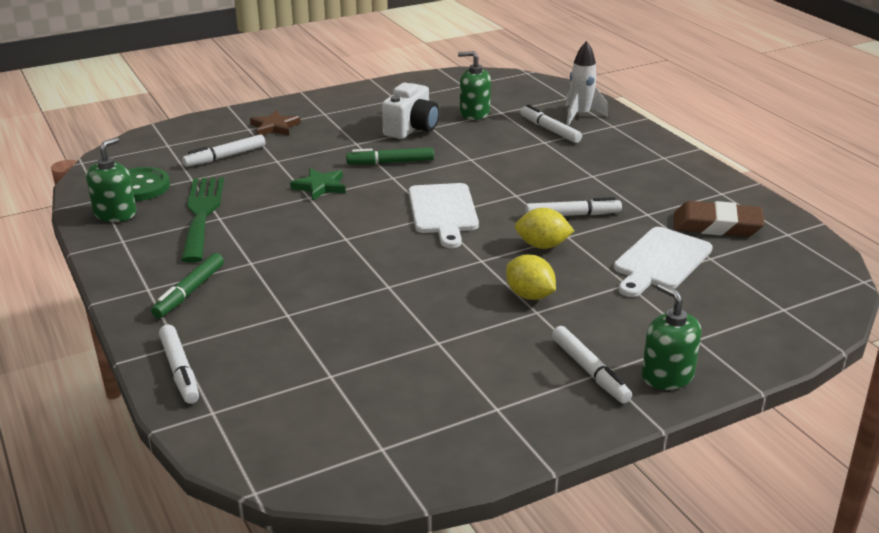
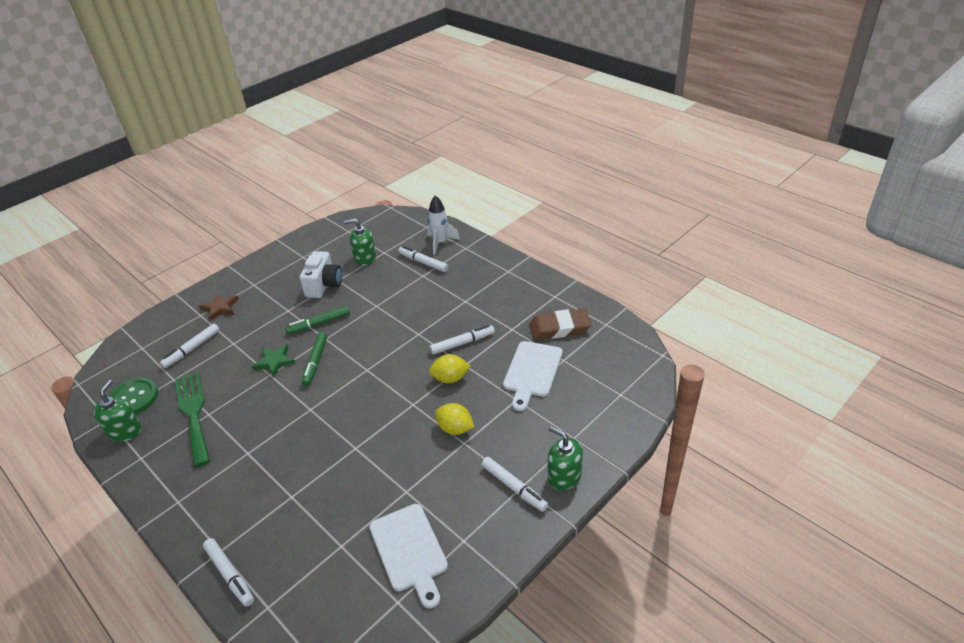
camera: 15 degrees left, 10 degrees up
(190, 292) = (211, 495): green marker -> green marker (315, 362)
(443, 212) = (372, 364): white cutting board -> white cutting board (409, 551)

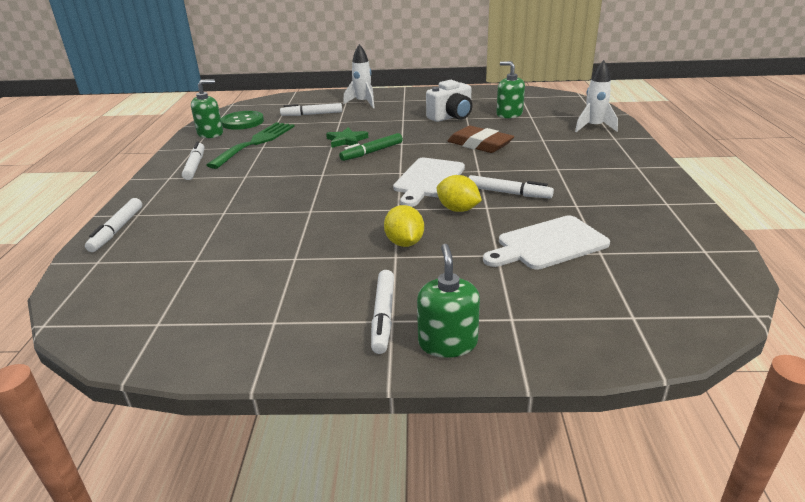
camera: 45 degrees right, 10 degrees down
(220, 308) = (363, 103): brown star -> white rocket
(319, 324) = (411, 134): green marker -> none
(409, 551) = (226, 297): white cutting board -> white cutting board (428, 180)
(423, 262) = (556, 133): white marker -> white marker (195, 166)
(559, 328) = (635, 228): brown eraser -> brown eraser (480, 144)

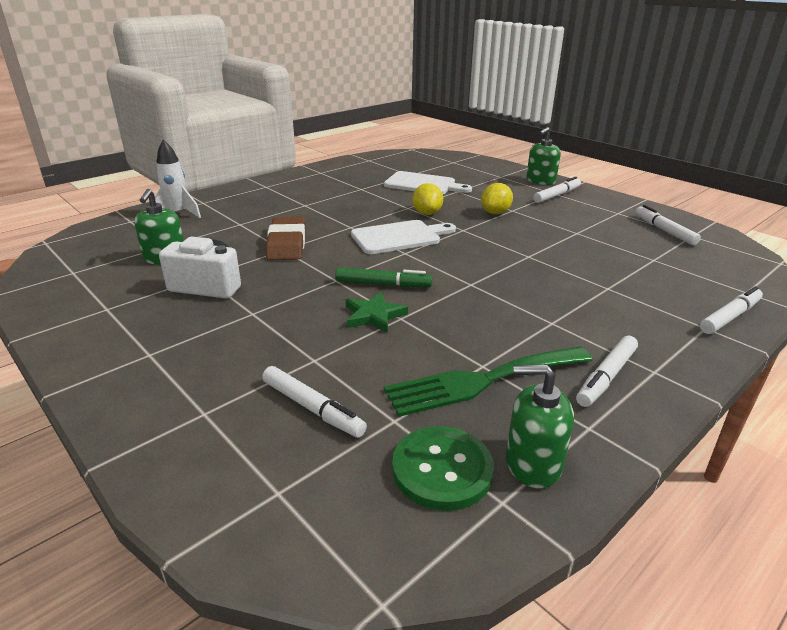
camera: 135 degrees left, 0 degrees up
(363, 103) = (198, 387): white rocket -> none
(508, 193) = (375, 207): white marker -> white marker (664, 230)

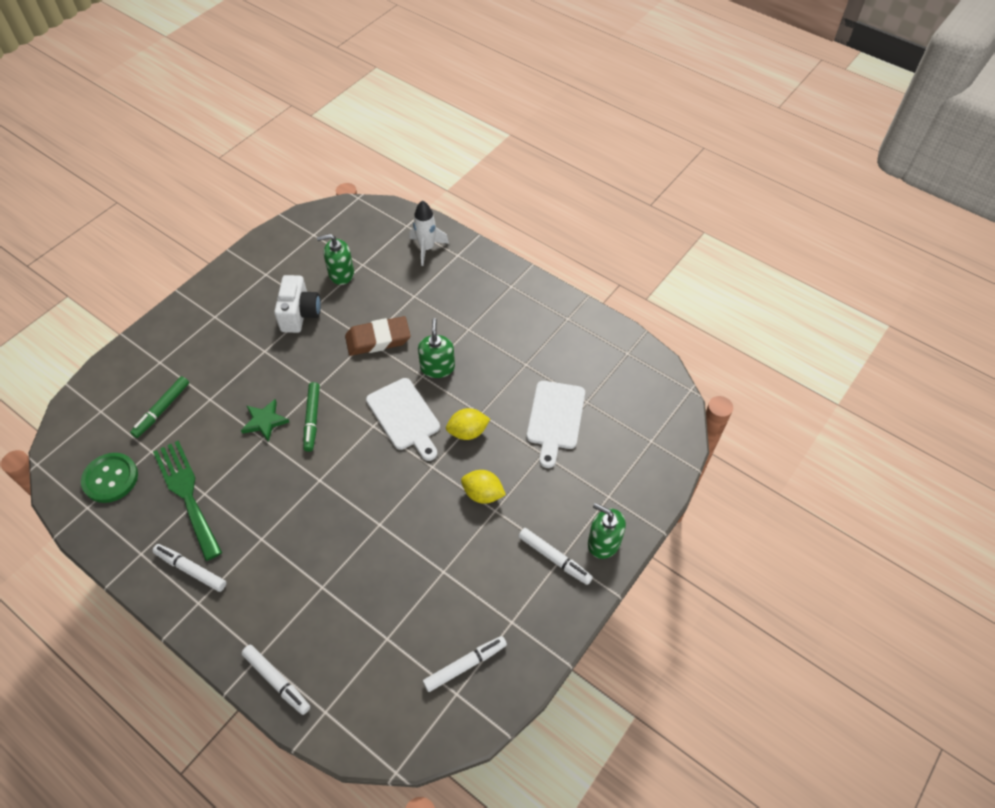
camera: 80 degrees right, 25 degrees up
(312, 408) = (162, 410): white marker -> green marker
(533, 463) = (112, 522): green soap dispenser -> green soap dispenser (437, 367)

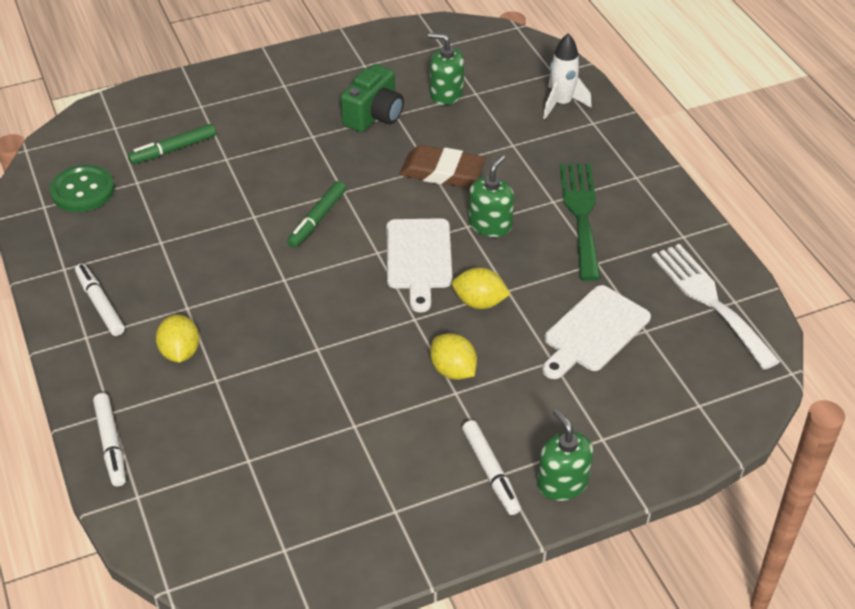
camera: 30 degrees right, 10 degrees down
(187, 494) = (144, 235): green fork -> green fork (581, 214)
(264, 421) = (267, 201): green star -> none
(280, 578) = (180, 352): none -> yellow lemon
(300, 314) = (374, 116): white camera -> green camera
(465, 665) = (313, 527): white marker -> none
(612, 360) = (710, 300): none -> white fork

